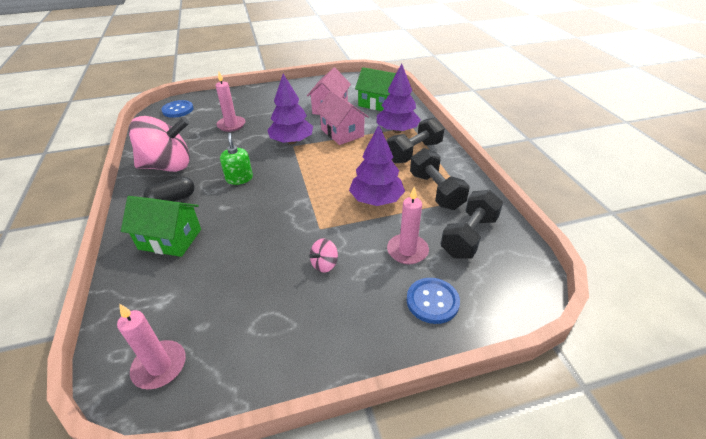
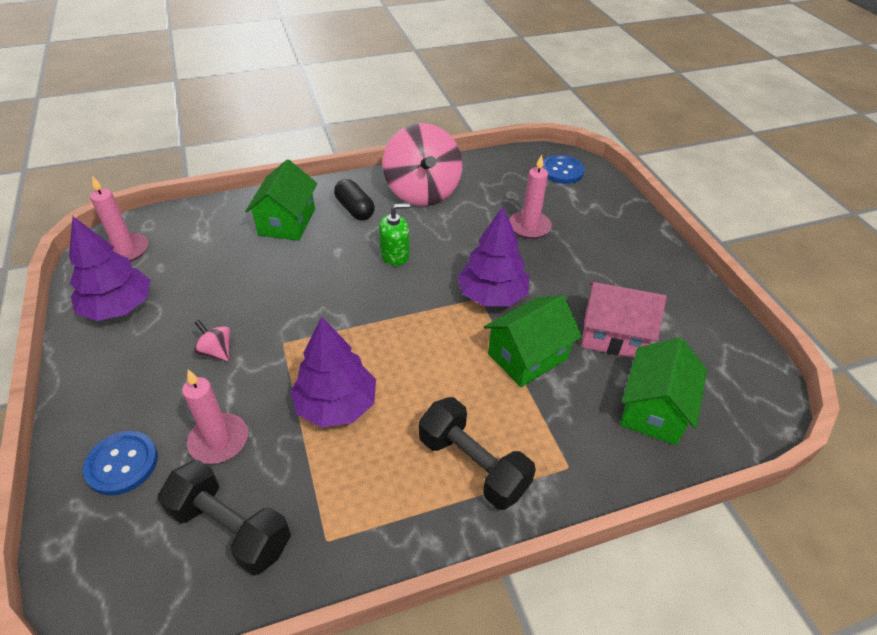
camera: 85 degrees right, 5 degrees up
(342, 133) = (527, 356): pink house -> green house
(397, 130) = (549, 440): purple tree -> purple tree (118, 307)
(436, 191) = (352, 491): black dumbbell -> none

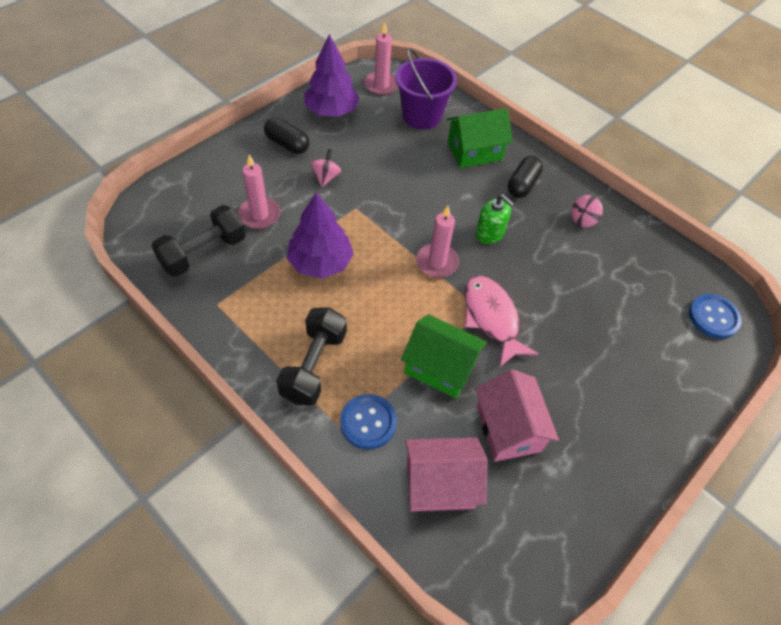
camera: 60 degrees right, 10 degrees up
(122, 464) = (221, 179): blue button -> blue button (368, 422)
(129, 369) = (287, 144): none -> black capsule
(203, 238) = (421, 116): none -> purple bucket
(231, 529) = (203, 252): black dumbbell -> black dumbbell turned 45 degrees clockwise
(422, 192) = (583, 219): pink spinning top -> pink spinning top, size x0.40
(492, 295) = (491, 318): purple tree -> pink fish
(529, 227) = (603, 317): pink candle -> pink candle (437, 262)
(654, 409) = (440, 484): green house -> pink house

